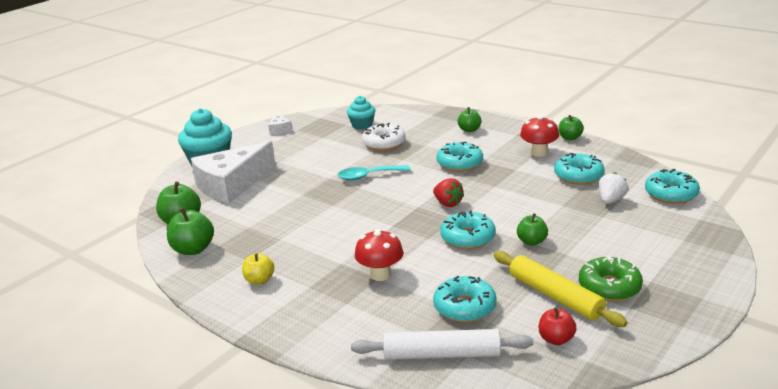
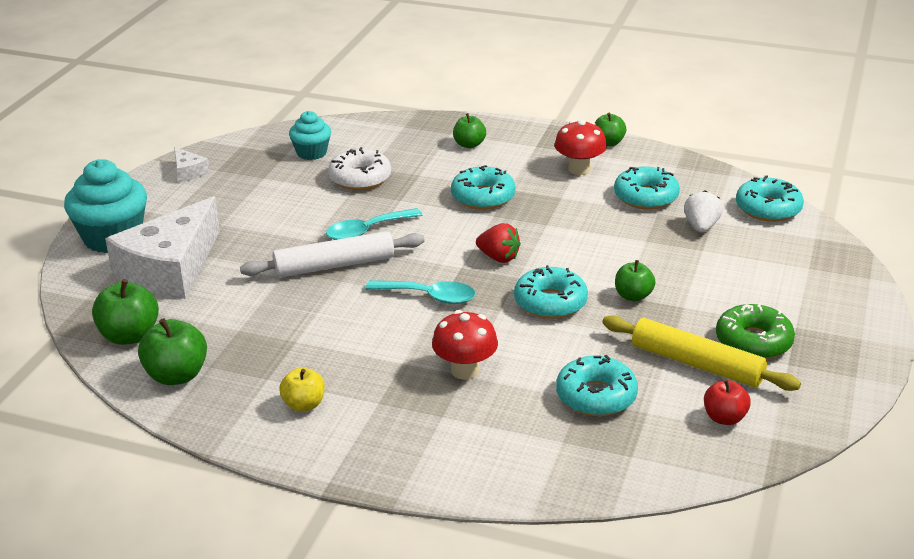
camera: 20 degrees left, 5 degrees up
(384, 222) = (429, 296): none -> turquoise spoon
(442, 354) = (601, 461): white rolling pin -> white rolling pin (334, 265)

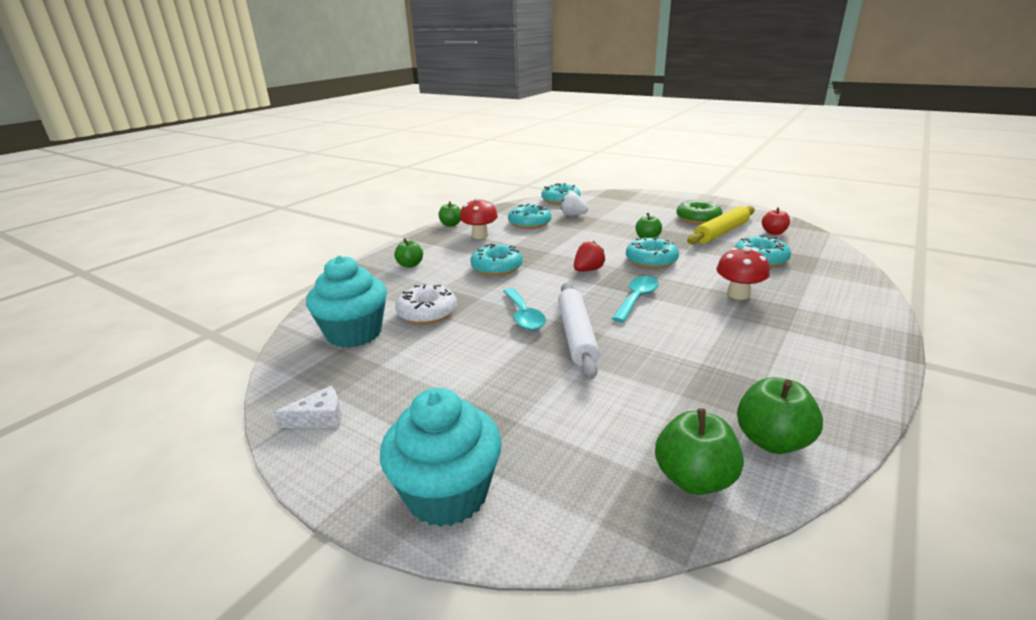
camera: 75 degrees left, 5 degrees down
(170, 269) = (548, 439): white cheese -> none
(304, 405) = (802, 364): yellow apple -> none
(311, 153) = (354, 333): turquoise cupcake -> turquoise cupcake, size x1.71

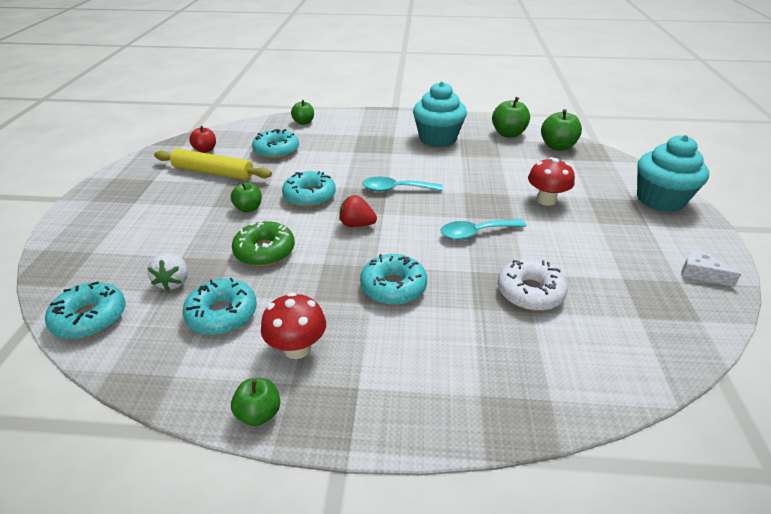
camera: 120 degrees left, 10 degrees up
(354, 333) = (614, 323): turquoise cupcake -> turquoise cupcake (437, 139)
(410, 265) = (444, 373): green apple -> green apple (303, 122)
(524, 316) = (476, 233): turquoise spoon -> turquoise spoon turned 150 degrees counterclockwise
(576, 335) = (477, 201): white rolling pin -> none
(698, 219) = (170, 189): green donut -> green donut (265, 251)
(738, 294) = (354, 153): red mushroom -> red mushroom (546, 200)

